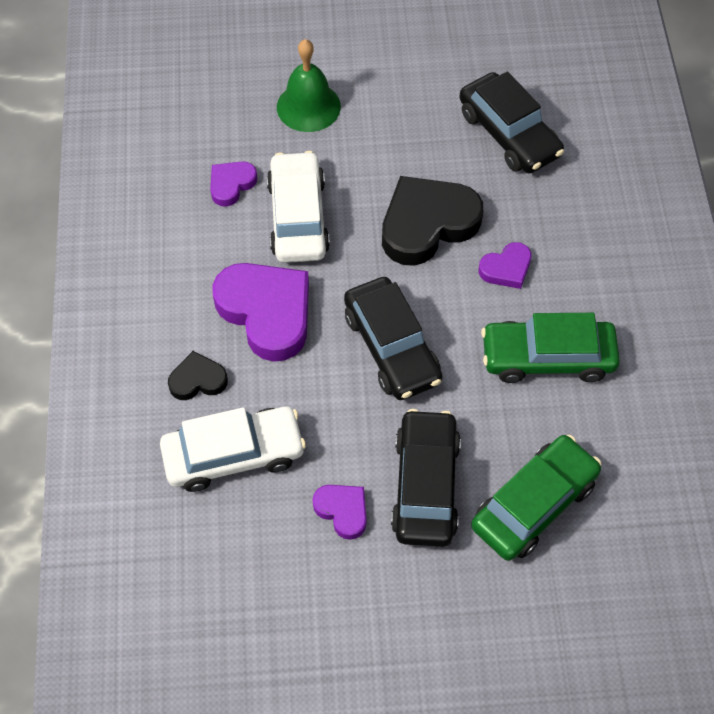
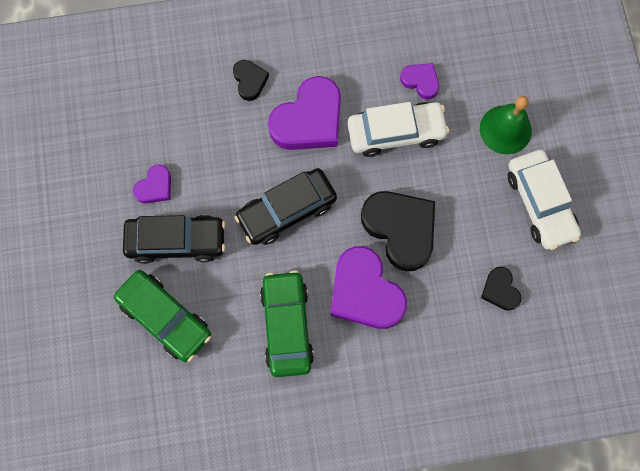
camera: 85 degrees right, 15 degrees up
(234, 455) = (193, 112): white car -> white car (540, 203)
(506, 268) = (365, 292): purple heart -> purple heart, size x1.98
(508, 134) = (500, 290): black car -> black heart

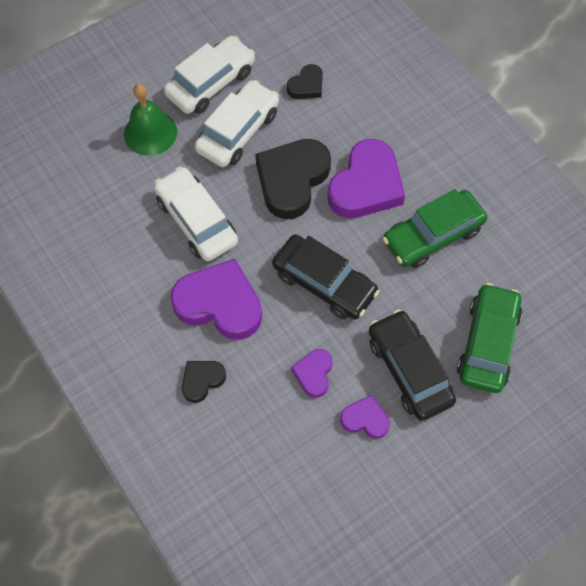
camera: 115 degrees left, 10 degrees down
(420, 81) = (131, 220): purple heart -> purple heart (314, 374)
(474, 205) = (238, 131): none -> white car

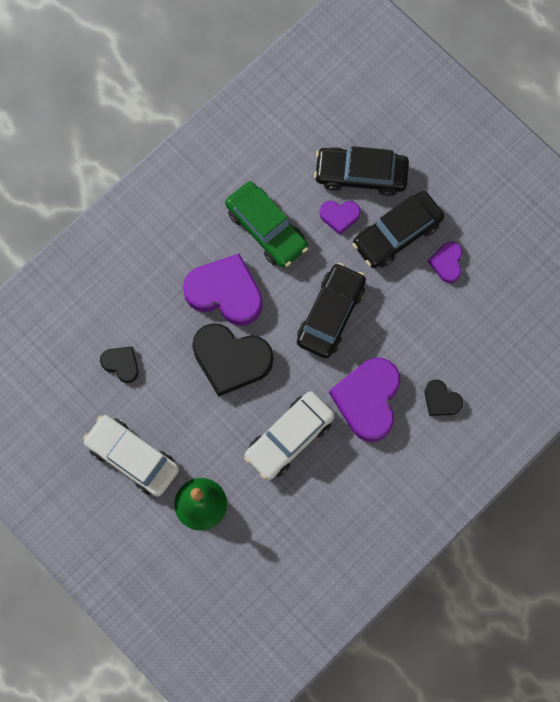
camera: 100 degrees left, 10 degrees up
(238, 131) = (185, 419): white car -> none
(314, 374) = (416, 309): purple heart -> purple heart (339, 216)
(488, 343) = (361, 174): green car -> black car

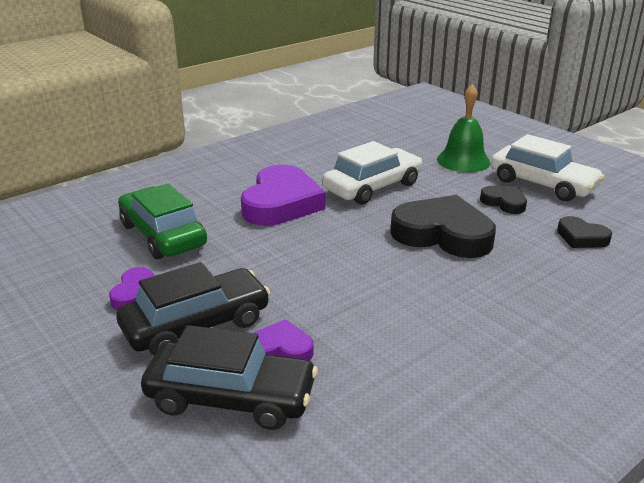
camera: 175 degrees left, 45 degrees down
(225, 292) = (458, 284): purple heart -> none
(266, 229) = (400, 341): green car -> green car (163, 235)
(331, 314) = (312, 260): black car -> none
(441, 400) = (199, 200): black heart -> black heart (504, 202)

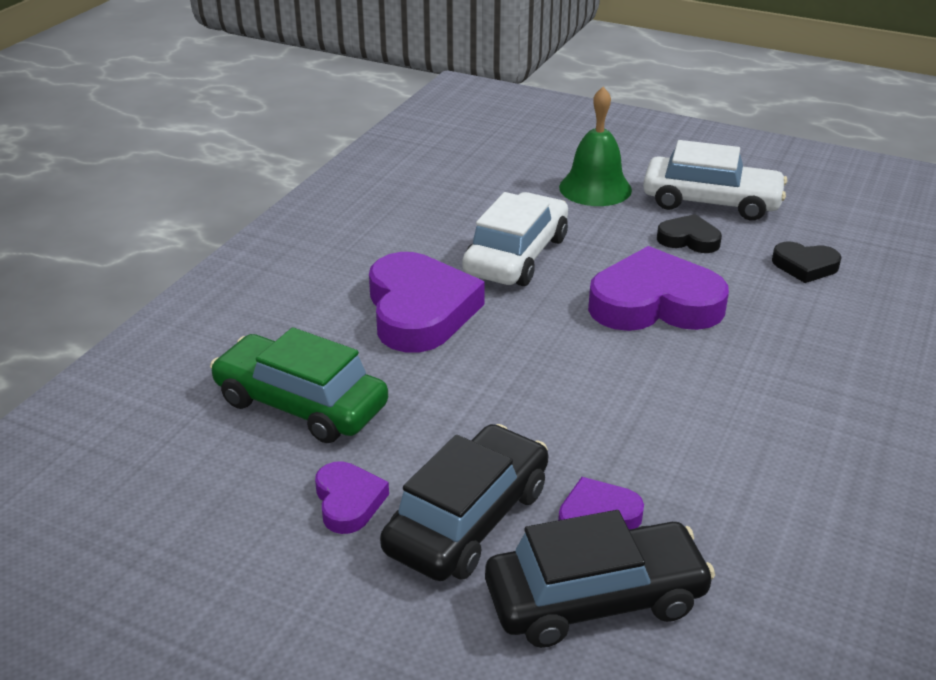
camera: 25 degrees left, 5 degrees up
(443, 234) = (654, 303): black heart -> purple heart

